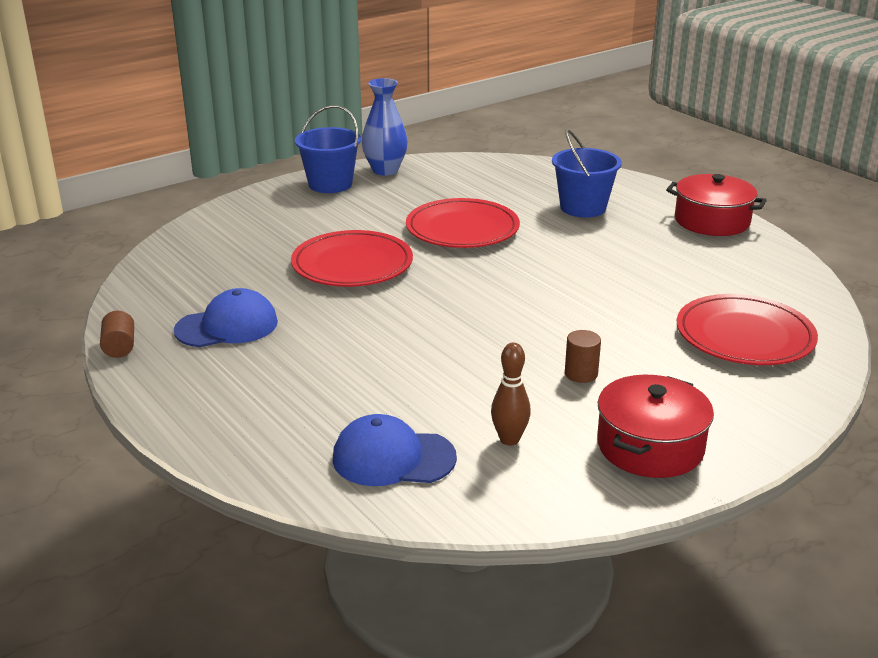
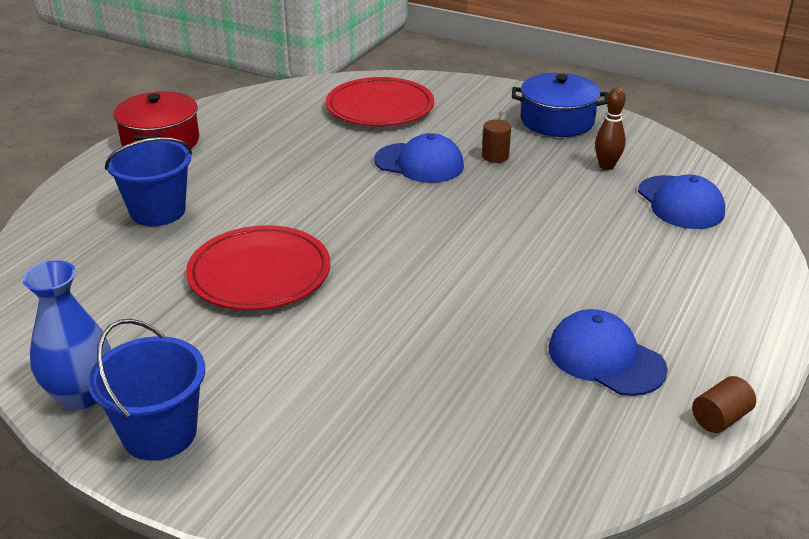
camera: 115 degrees left, 5 degrees up
(352, 264) = (403, 322): red plate -> none
(593, 327) = (419, 163): none -> blue cap
(650, 446) = (557, 121): red pot -> blue pot

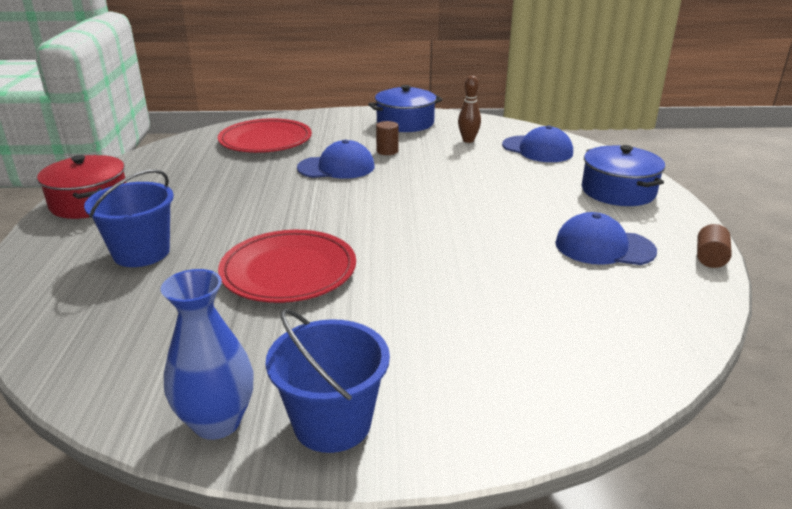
camera: 30 degrees left, 5 degrees down
(715, 292) = (618, 191): none -> blue pot

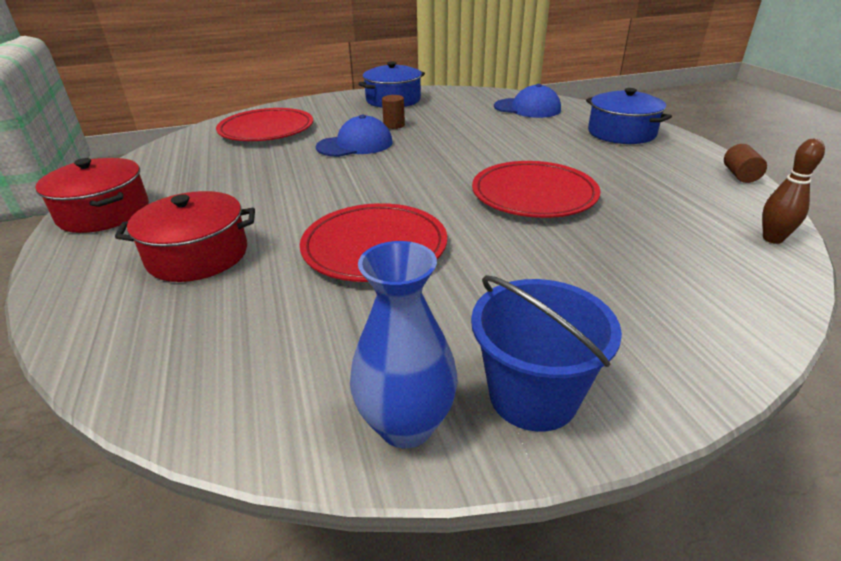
camera: 15 degrees left, 5 degrees up
(141, 253) = (198, 255): blue bucket -> red pot
(468, 140) = (461, 108): brown bowling pin -> brown bowling pin (772, 239)
(471, 244) = (534, 194): none -> red plate
(604, 247) = (649, 179): blue cap -> none

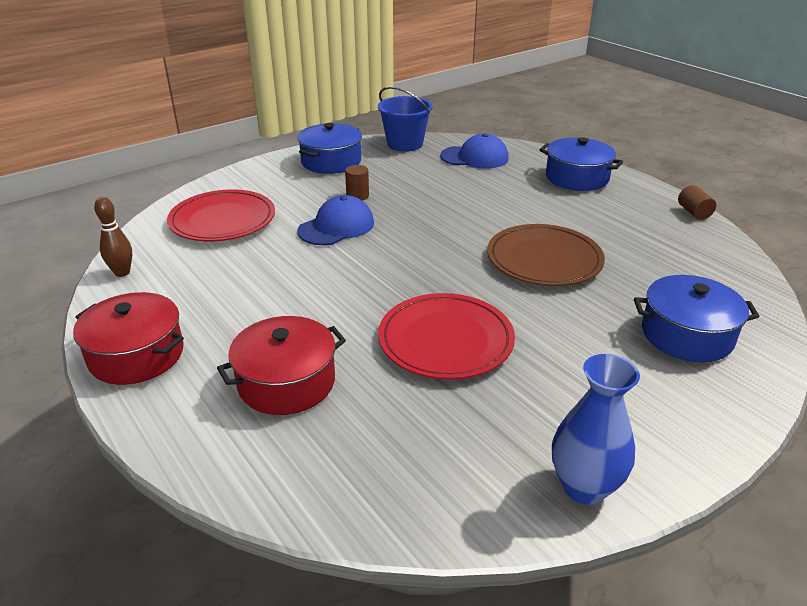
camera: 20 degrees left, 0 degrees up
(533, 396) = (655, 442): blue bucket -> blue bucket (405, 144)
(534, 194) = (544, 260): red plate -> brown plate
(654, 289) = (686, 335): none -> blue pot
(772, 239) = (744, 272): brown bowling pin -> brown bowling pin (122, 273)

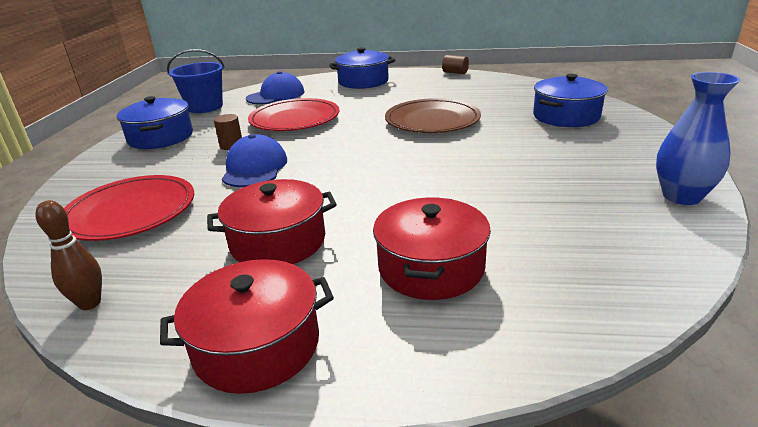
camera: 45 degrees left, 5 degrees down
(249, 297) = (278, 241): none -> red pot
(445, 340) = (471, 182): red plate -> red plate (295, 119)

